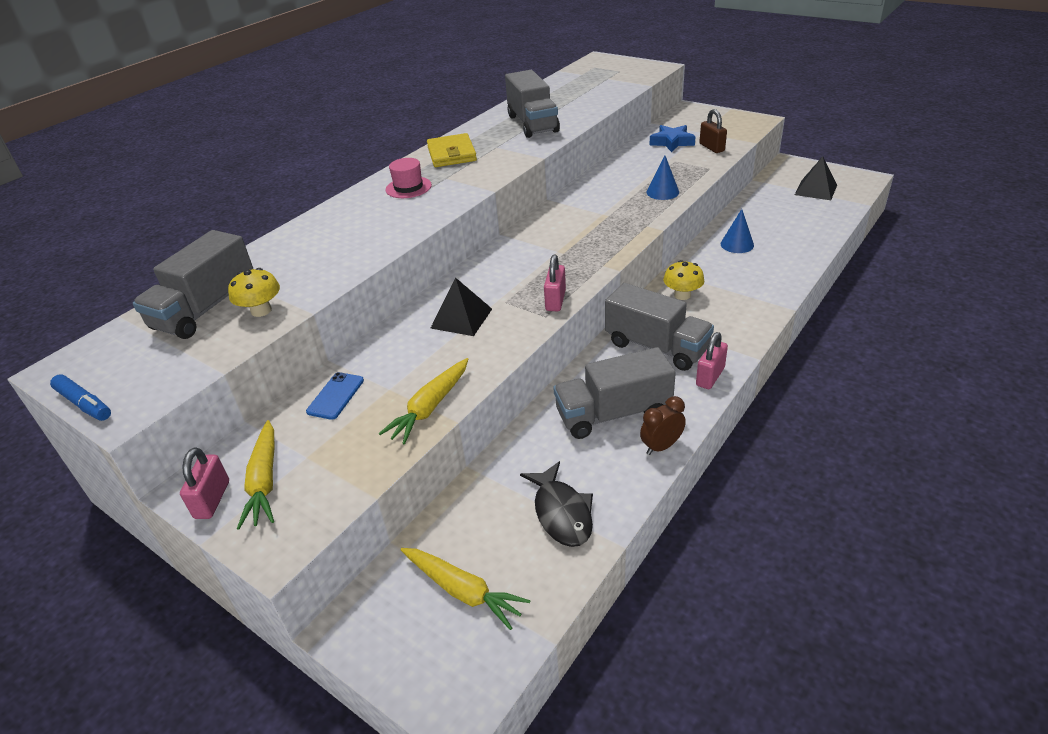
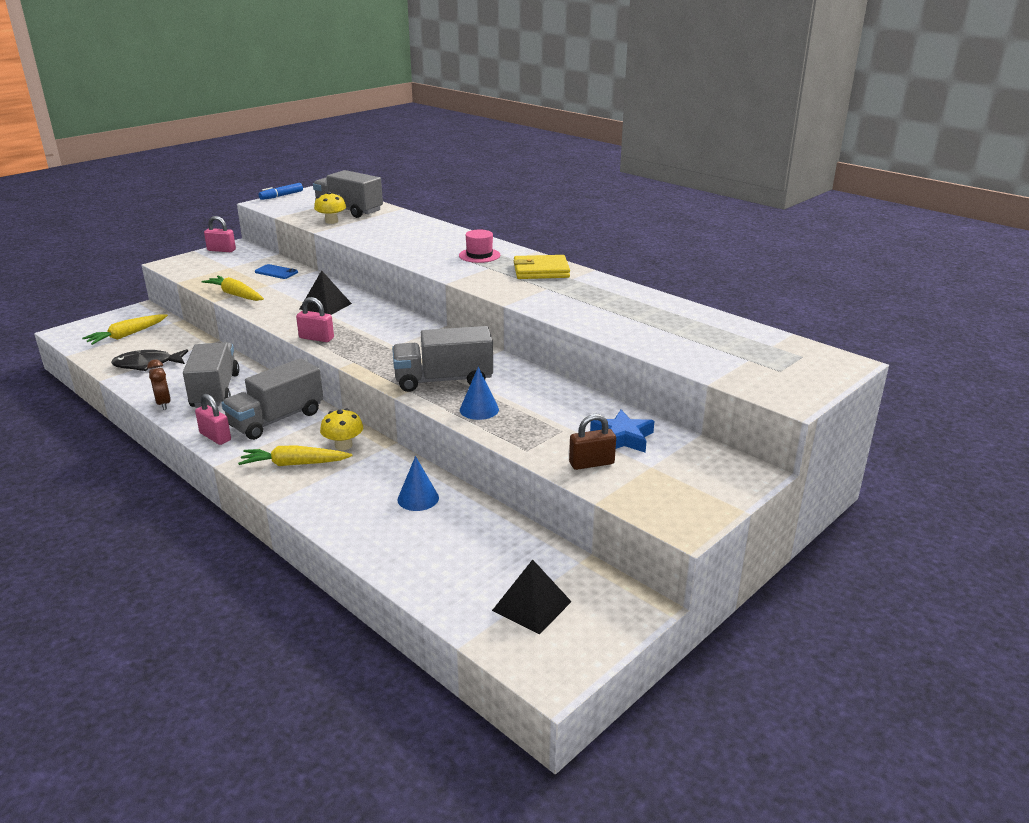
camera: 95 degrees right, 10 degrees down
(264, 481) = (221, 259): yellow carrot -> yellow carrot (294, 464)
(532, 124) = (600, 306): grey truck -> grey truck (443, 380)

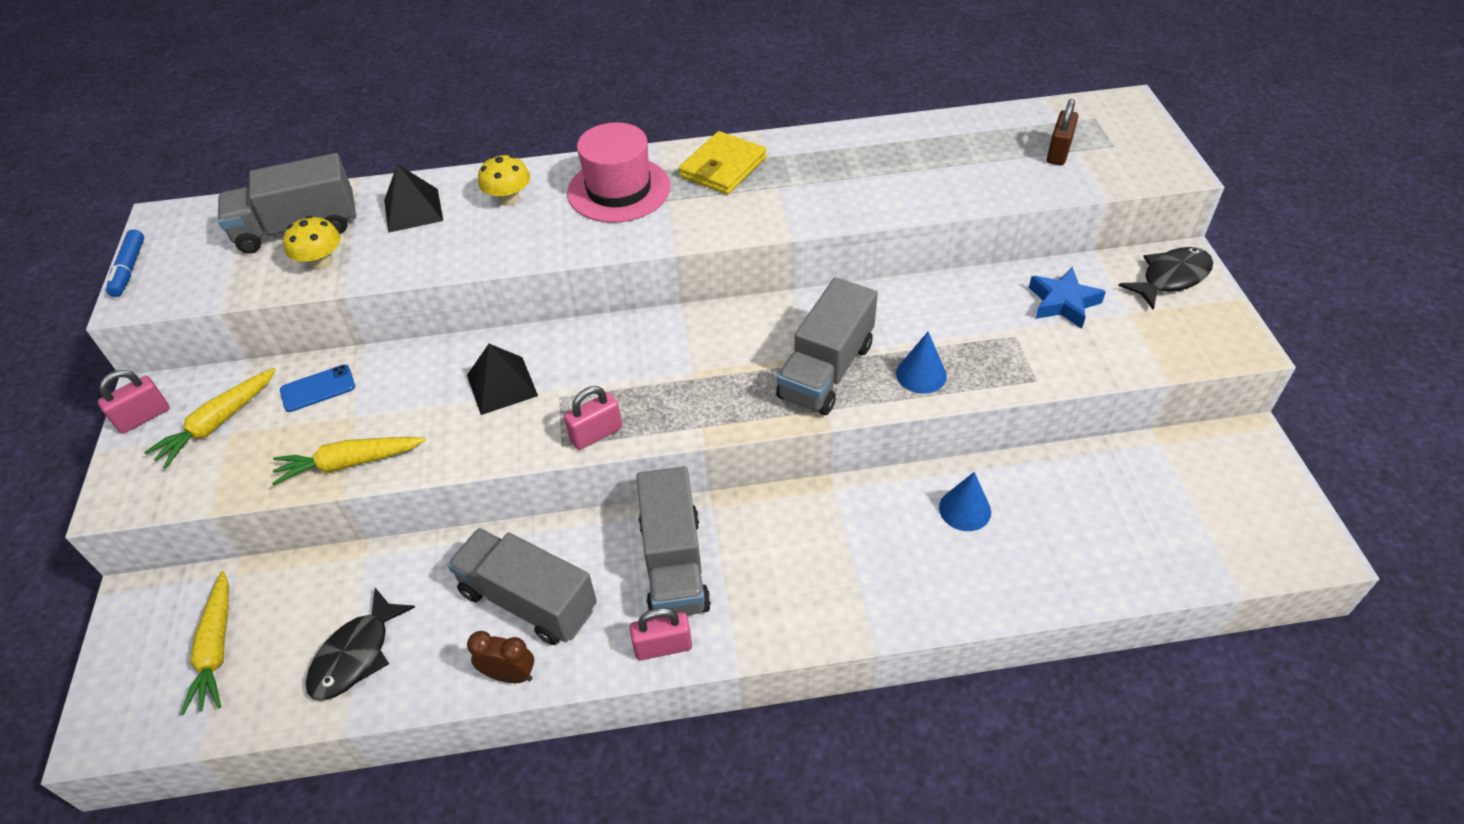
camera: 50 degrees left, 20 degrees up
(294, 464) = (802, 589): yellow carrot -> yellow carrot (218, 423)
(343, 445) = (797, 524): yellow mushroom -> yellow mushroom (509, 199)
(479, 255) = (619, 190): pink hat -> pink hat, size x1.70
(531, 606) = (1209, 512): black pyramid -> black pyramid (413, 210)
(591, 463) = (1096, 348): brown padlock -> brown padlock (1058, 152)
(719, 473) = (1171, 278): none -> black fish

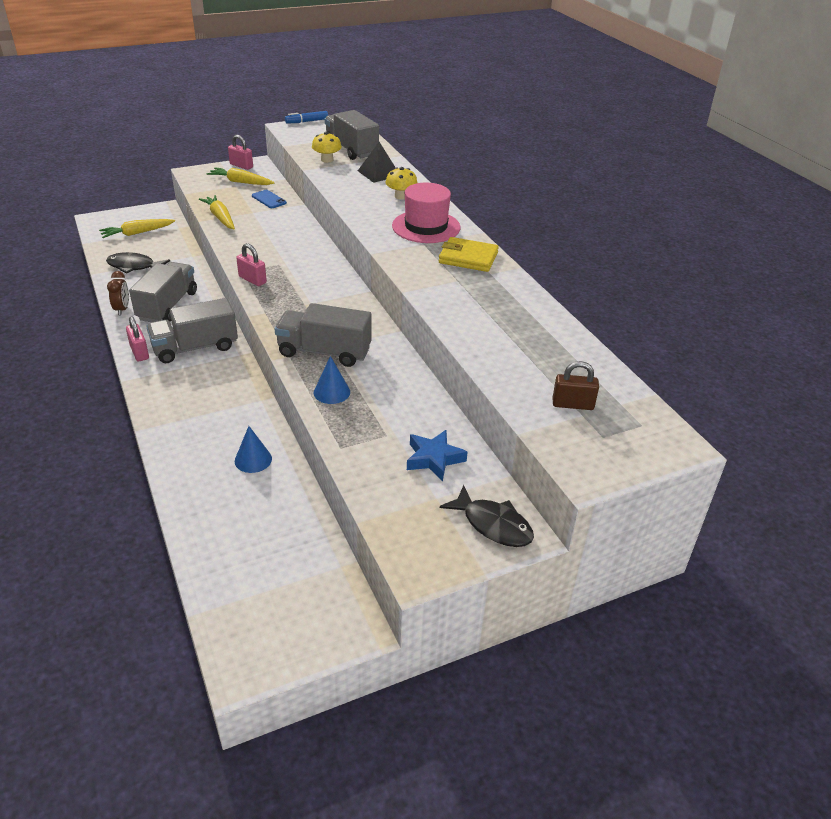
camera: 70 degrees right, 10 degrees down
(502, 385) = (283, 246): black pyramid -> none

